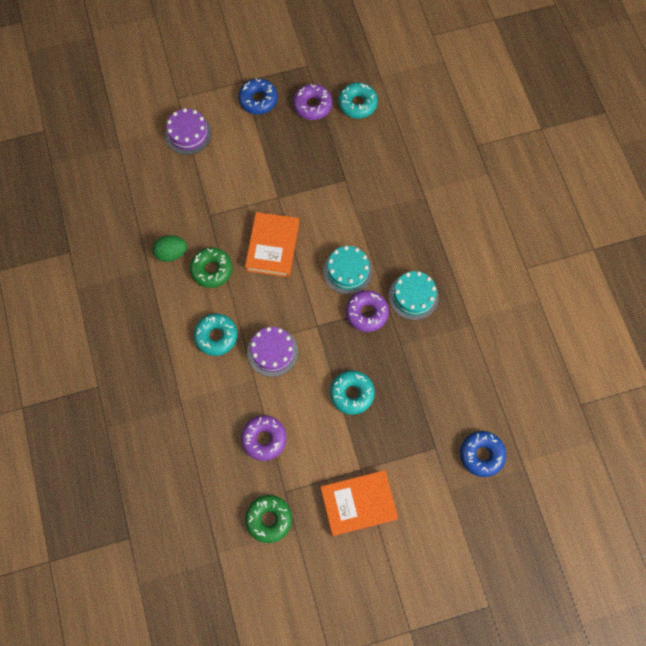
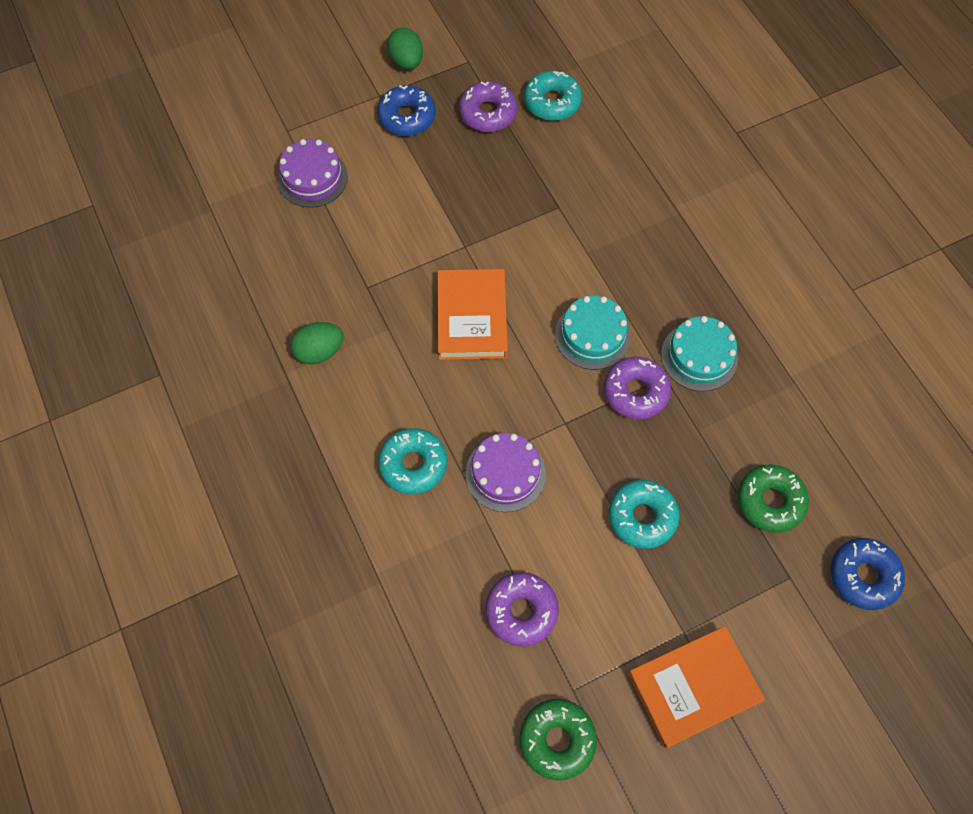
camera: 10 degrees left, 5 degrees down
(212, 270) = (386, 366): green donut -> green donut (770, 501)
(266, 59) = (406, 62): none -> green egg

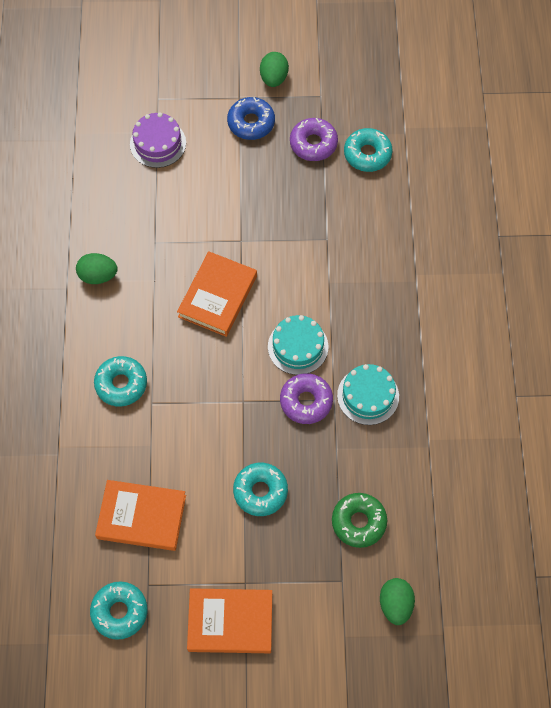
camera: 25 degrees right, 0 degrees up
(505, 473) = (181, 418): purple cake -> none
(521, 611) = (141, 517): purple donut -> orange book
(557, 740) = (119, 612): green donut -> turquoise donut
(863, 576) = (395, 604): blue donut -> green egg

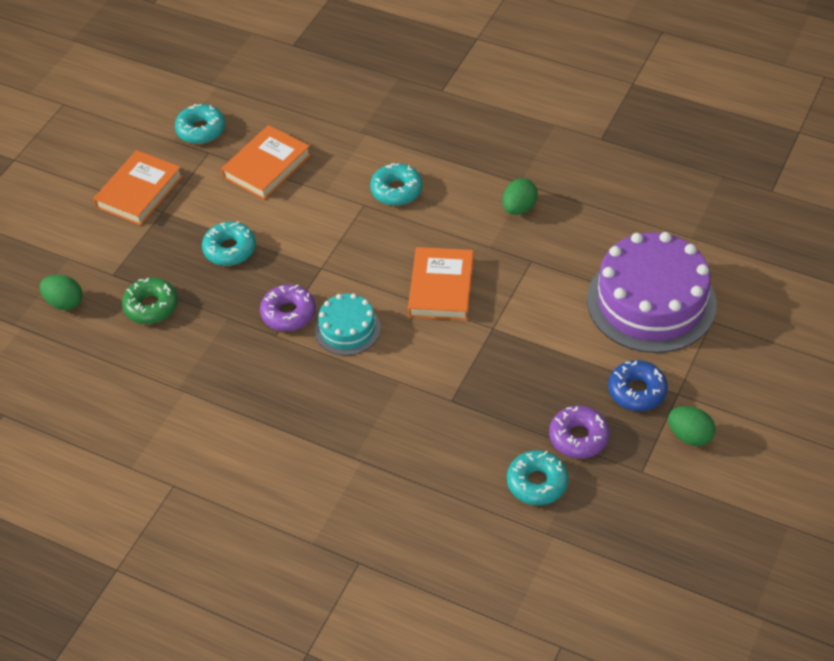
camera: 120 degrees right, 15 degrees down
(158, 143) = (651, 302): purple cake -> purple cake, size x1.96
(218, 296) = (441, 287): orange book -> orange book turned 45 degrees clockwise
(368, 396) = (260, 363): turquoise cake -> none

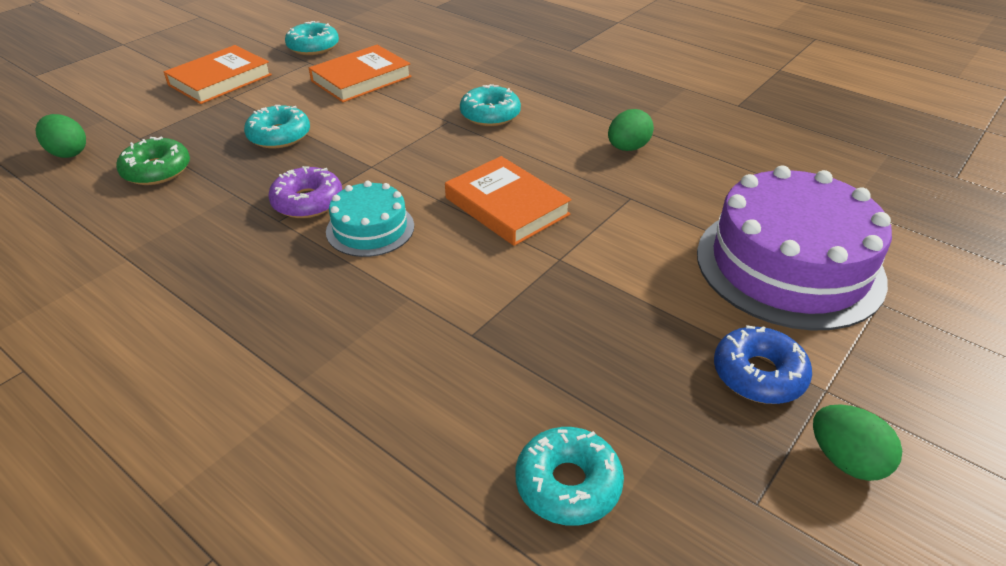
camera: 10 degrees right, 10 degrees down
(441, 287) = (506, 206): orange book -> orange book turned 60 degrees counterclockwise
(578, 437) = (653, 424): purple donut -> none

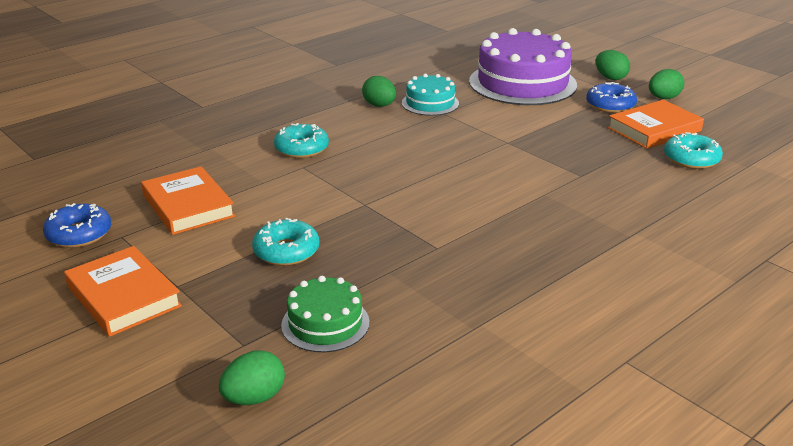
camera: 80 degrees left, 10 degrees down
(157, 170) = (325, 323): green donut -> green cake
(307, 202) = (412, 234): purple donut -> none
(313, 47) = (79, 234): turquoise donut -> blue donut
(370, 228) = (458, 206): turquoise cake -> turquoise cake (430, 103)
(506, 206) = (442, 153): orange book -> orange book (654, 129)
(897, 378) = (610, 78): none -> green egg

